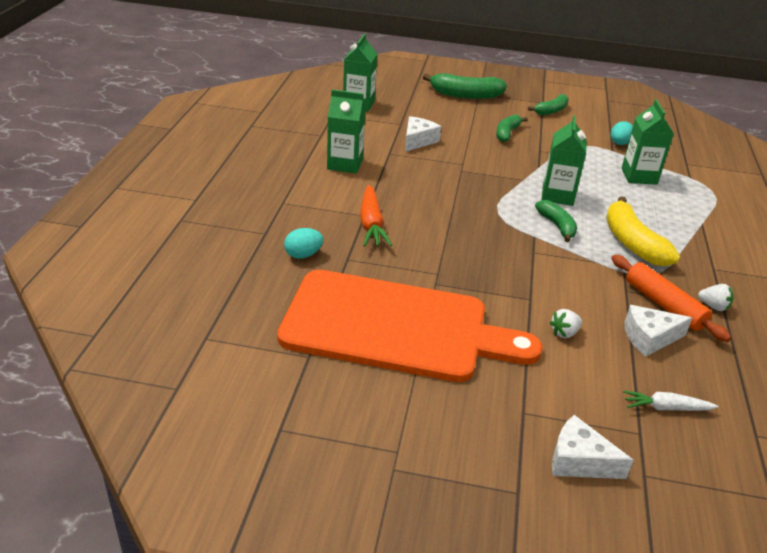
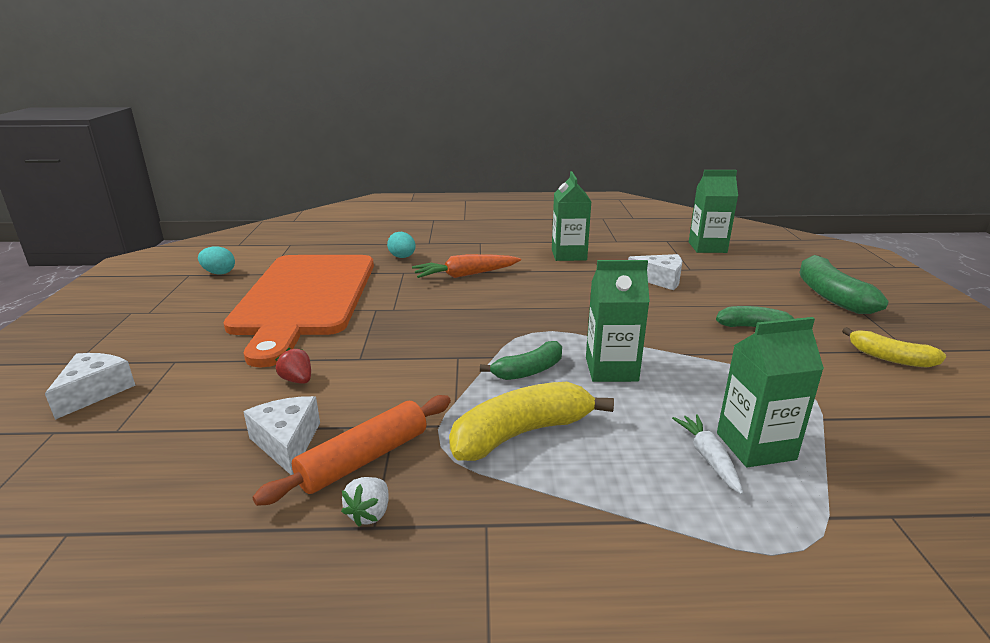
camera: 80 degrees right, 10 degrees down
(551, 111) = (889, 358): green banana -> yellow banana
(564, 333) = (297, 380): white strawberry -> red strawberry
(619, 144) = (862, 426): turquoise egg -> turquoise egg (219, 273)
(666, 408) = (149, 451): white carrot -> white carrot (708, 458)

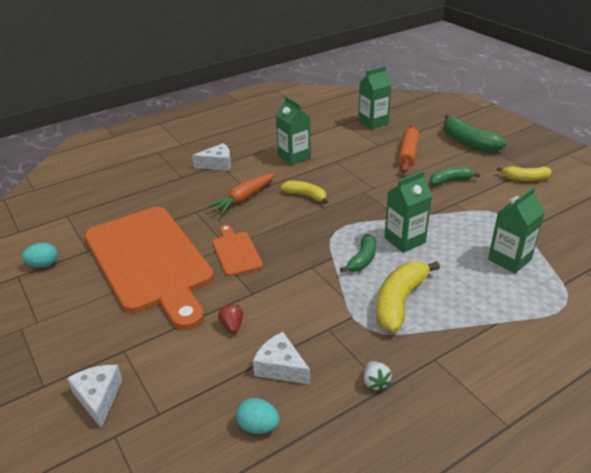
camera: 30 degrees left, 10 degrees up
(297, 380) = (232, 326): red strawberry -> red strawberry turned 60 degrees clockwise
(364, 459) = (336, 355): orange rolling pin -> orange rolling pin (408, 154)
(395, 316) = (236, 252): none -> orange cutting board
(402, 257) = (178, 198): turquoise egg -> turquoise egg (258, 426)
(538, 291) = (306, 196): none -> yellow banana
(660, 280) = (370, 160): white cheese -> white cheese (217, 164)
(708, 458) = (495, 275): white carrot -> none

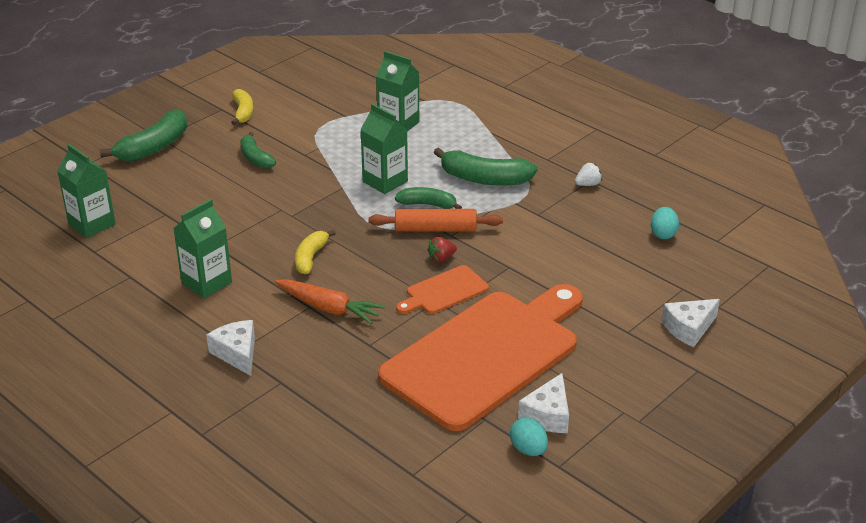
camera: 105 degrees left, 0 degrees up
(232, 326) = (561, 270): red strawberry -> red strawberry (441, 258)
(281, 367) = (597, 233): white cheese -> white cheese (548, 415)
(399, 301) = (484, 179): yellow banana -> green banana
(408, 154) = (189, 189): orange rolling pin -> orange rolling pin (435, 229)

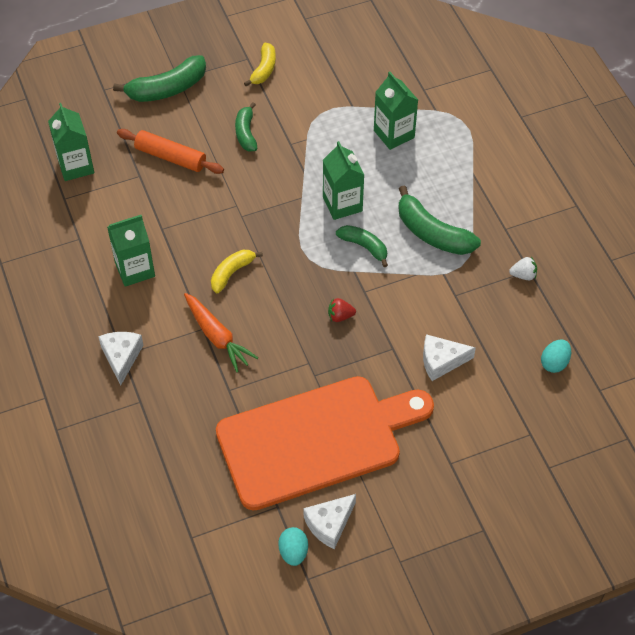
camera: 25 degrees right, 20 degrees up
(435, 229) = (354, 279): orange rolling pin -> orange rolling pin (170, 157)
(444, 291) = (321, 355): orange cutting board -> none
(689, 328) = (506, 481): white cheese -> white cheese (441, 361)

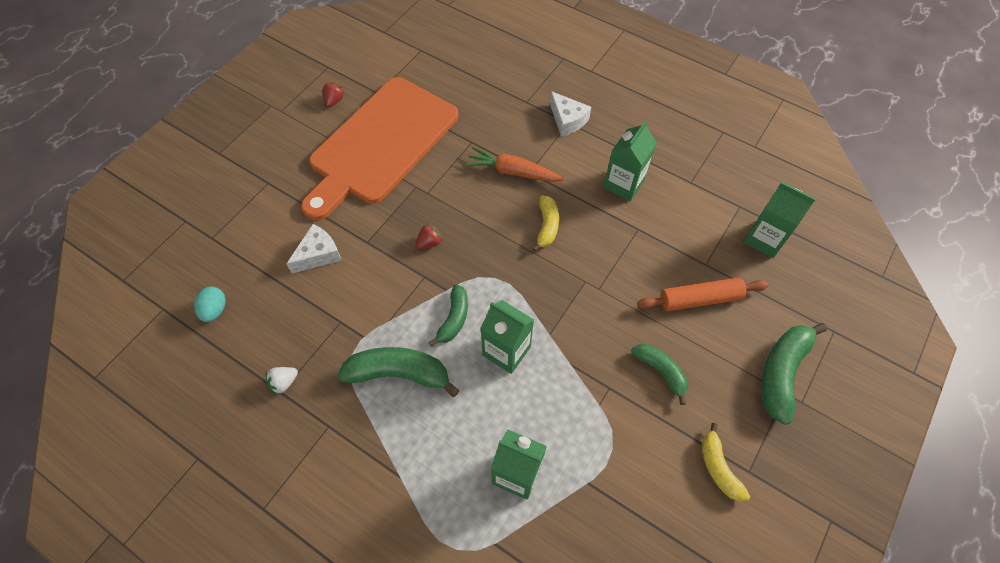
camera: 145 degrees right, 5 degrees up
(293, 552) = (347, 75): turquoise egg -> none
(329, 524) = (334, 101): white cheese -> red strawberry
(364, 247) = (454, 319): green banana -> green banana turned 75 degrees counterclockwise

